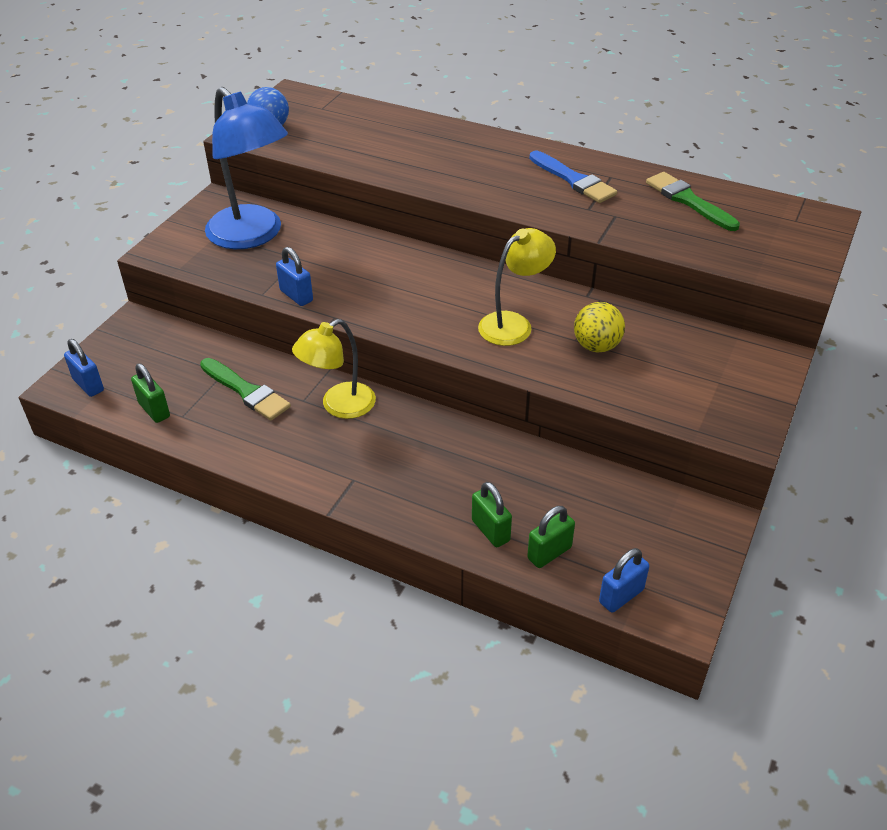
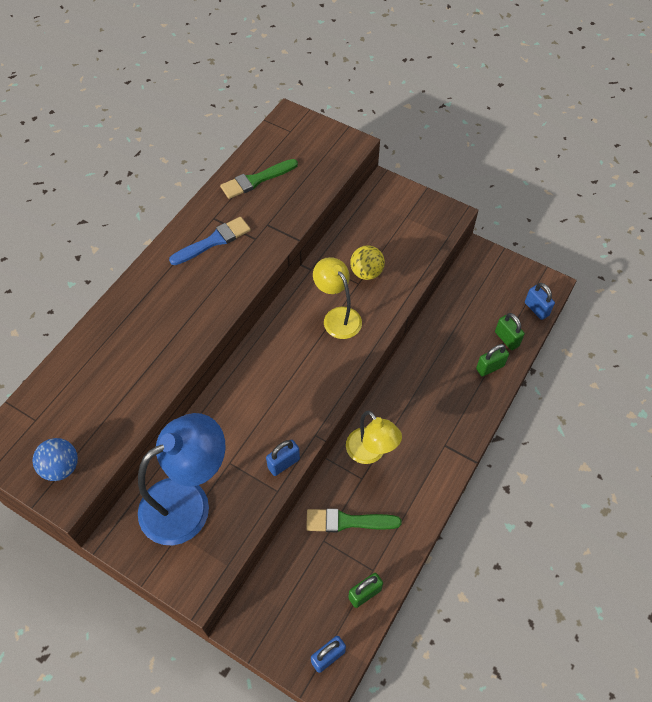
camera: 85 degrees left, 15 degrees up
(246, 391) = (348, 521): green brush -> green brush turned 135 degrees counterclockwise

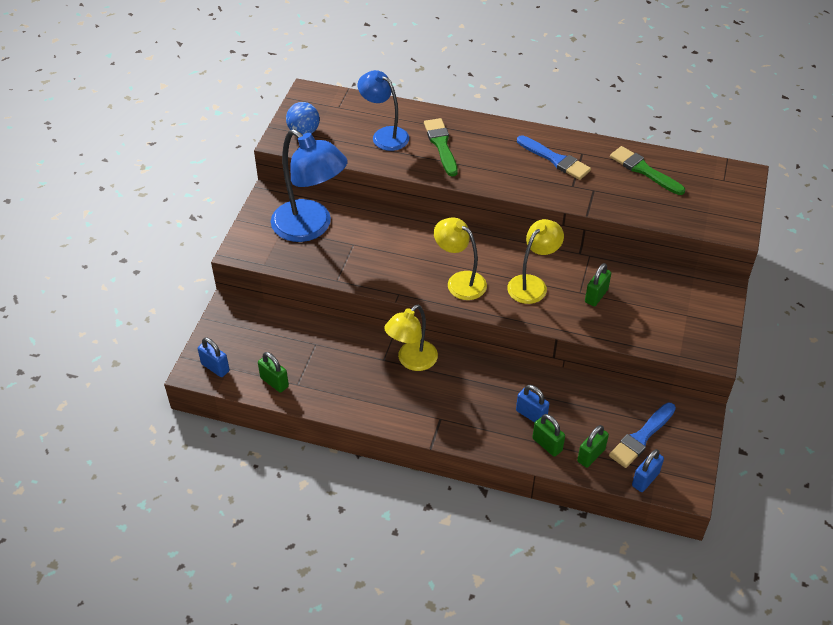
camera: 75 degrees right, 10 degrees down
(108, 382) = (384, 135): none -> blue lamp
(283, 463) = (363, 278): blue padlock -> blue padlock (531, 415)
(315, 375) = (460, 281): none -> yellow lamp
(348, 521) = (338, 357): green brush -> green brush (441, 145)
(366, 272) = (596, 296): yellow ball -> green padlock
(495, 298) = (641, 437): none -> blue brush

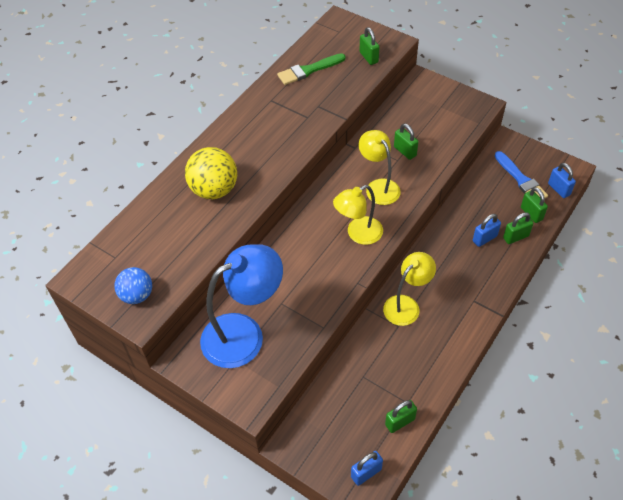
camera: 70 degrees left, 5 degrees up
(384, 135) = (178, 229): blue lamp -> none
(412, 361) = (406, 305): yellow lamp -> yellow lamp turned 105 degrees counterclockwise
(441, 145) = (214, 190): green brush -> yellow ball
(555, 159) = (270, 119): blue brush -> none
(695, 213) = (368, 57): none -> green padlock

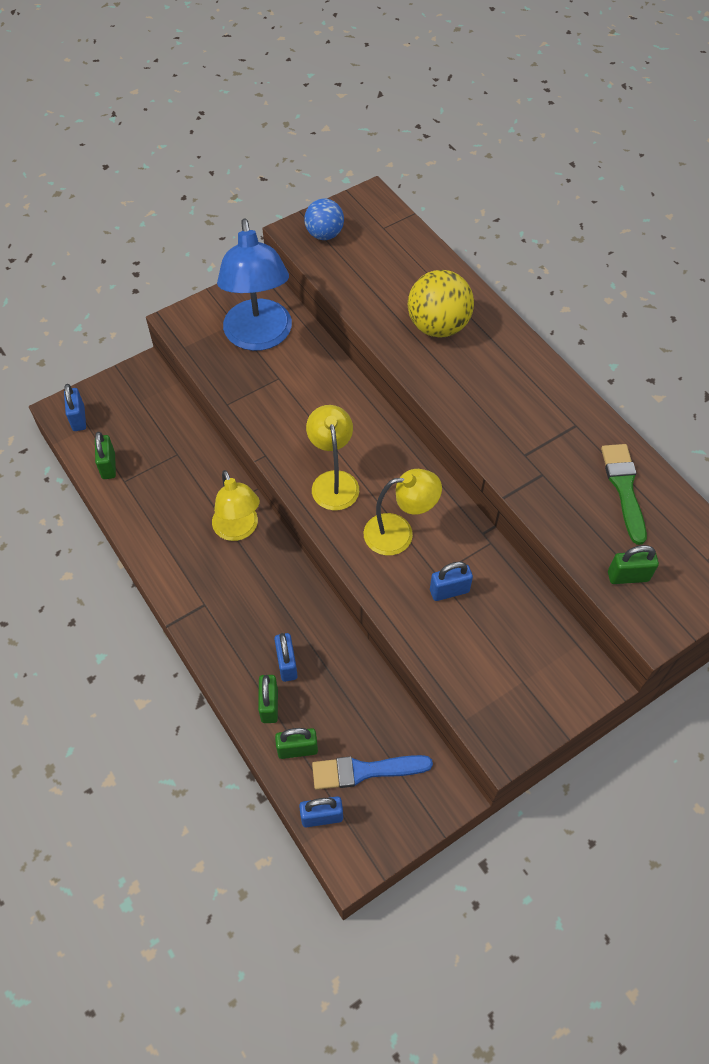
camera: 110 degrees right, 5 degrees up
(405, 151) = (449, 591): green padlock -> blue padlock

